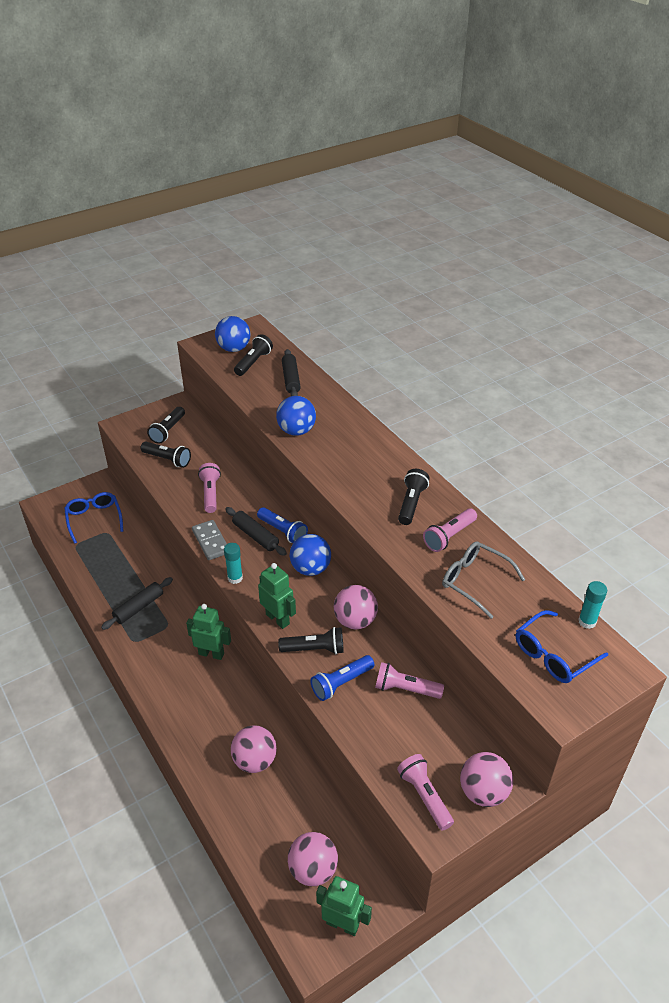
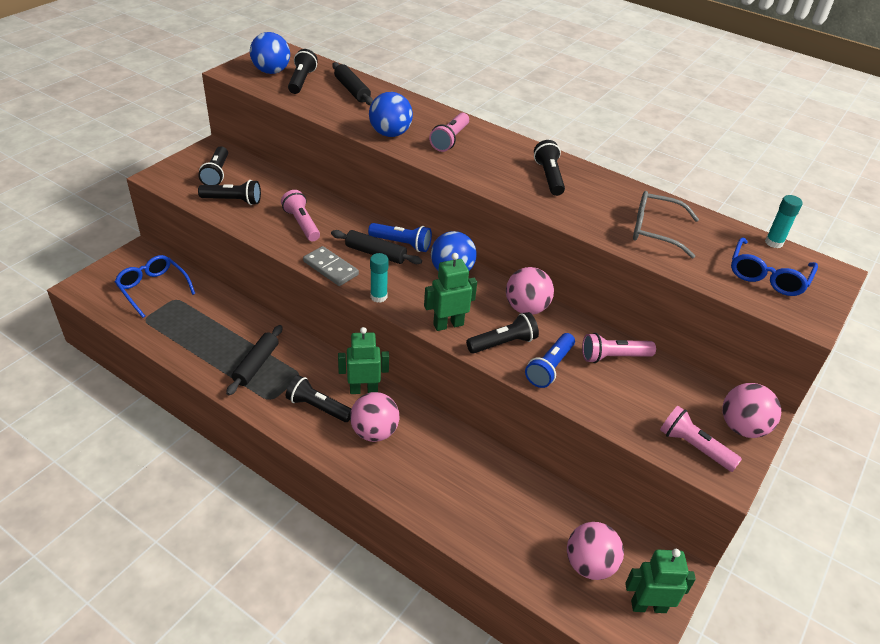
camera: 25 degrees left, 0 degrees up
(167, 659) = (318, 407): none -> black flashlight
(255, 761) = (470, 480): pink ball -> pink ball (374, 432)
(278, 619) = (448, 324): green robot -> green robot turned 45 degrees counterclockwise
(449, 536) = (604, 198): pink flashlight -> pink flashlight (450, 140)

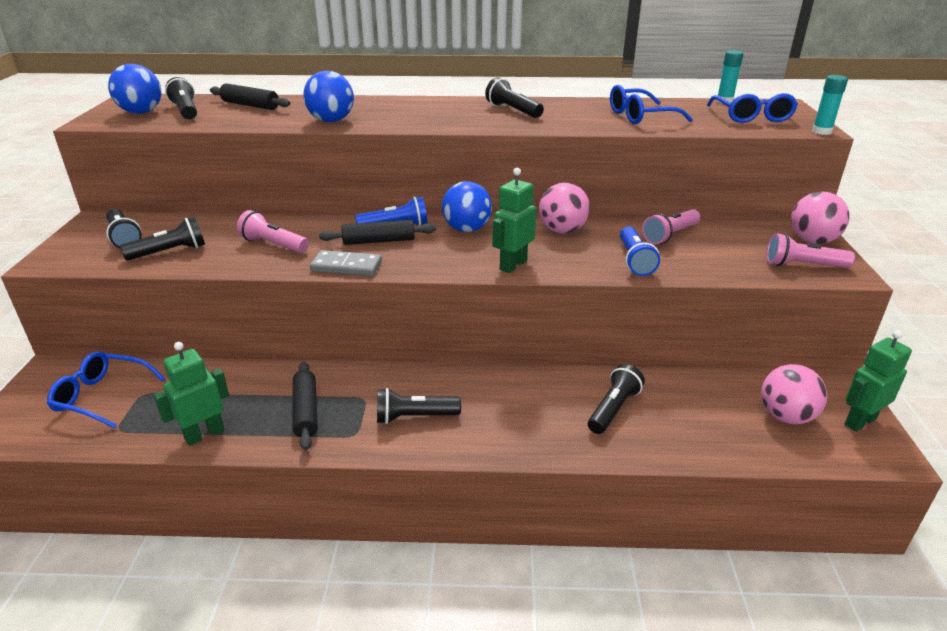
camera: 30 degrees left, 10 degrees down
(363, 389) = (444, 381): green robot -> green robot (204, 434)
(374, 432) = (494, 410): pink ball -> none
(378, 297) = (422, 269): turquoise glue stick -> turquoise glue stick (821, 131)
(450, 140) = (394, 111): pink flashlight -> none
(503, 343) = (576, 259): black flashlight -> black flashlight (613, 409)
(655, 230) = (640, 116): grey glasses -> blue glasses

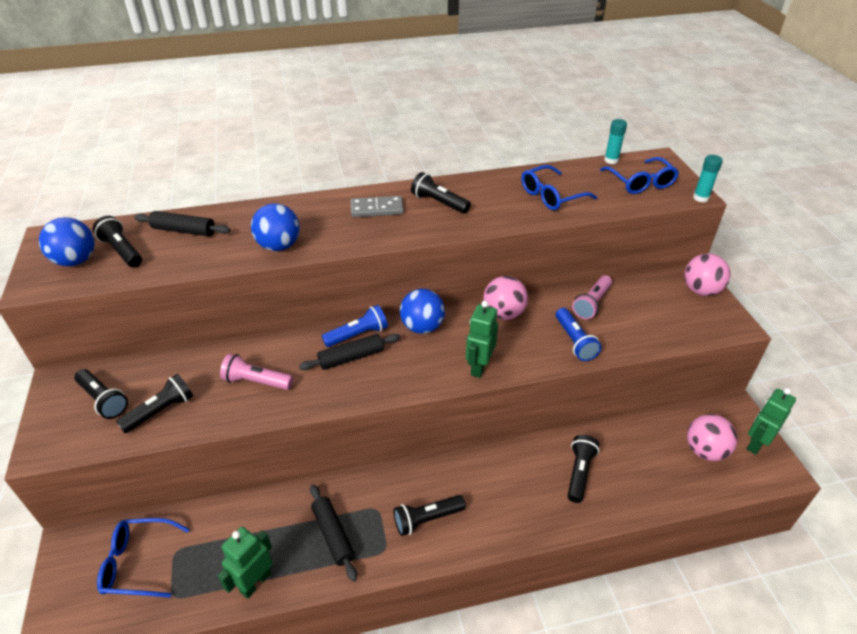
camera: 15 degrees left, 10 degrees up
(346, 266) = (337, 397): grey domino -> grey domino (377, 209)
(803, 265) = (701, 322): pink flashlight -> none

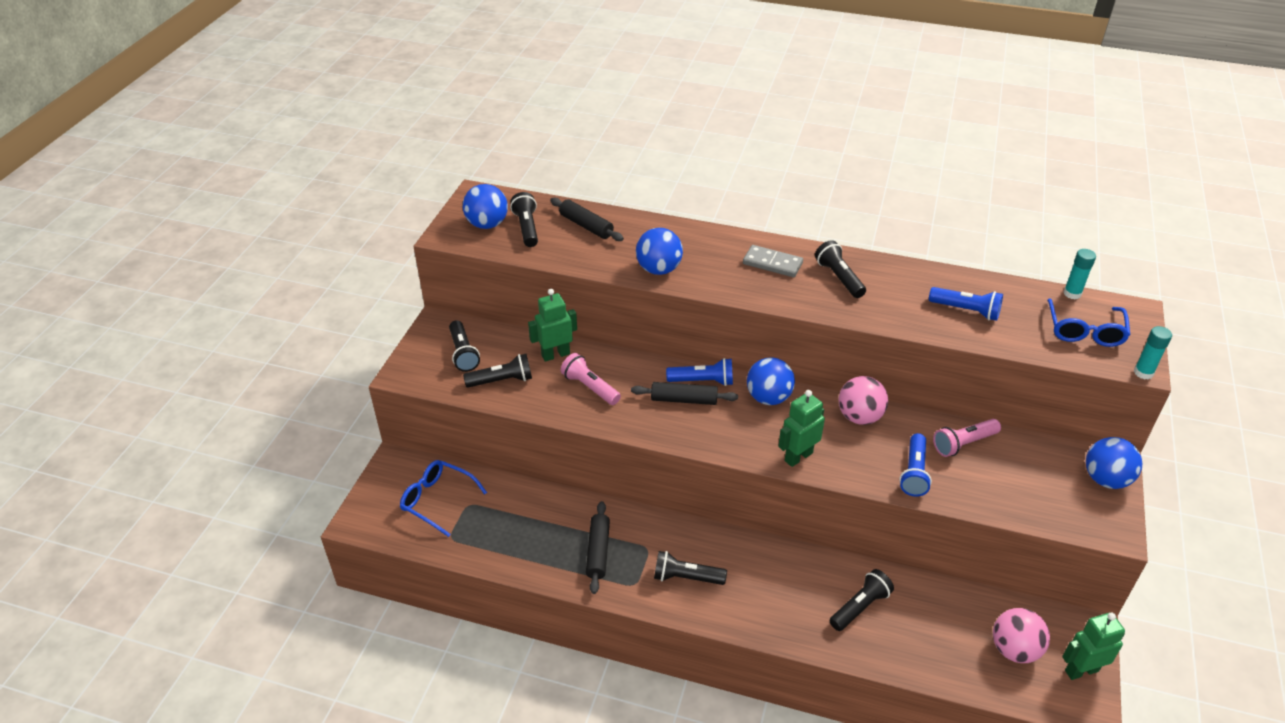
camera: 30 degrees right, 0 degrees up
(255, 582) = (516, 557): green robot -> green robot (555, 354)
(551, 196) = (966, 311): blue glasses -> blue flashlight
(701, 290) = (1105, 479): pink ball -> blue ball

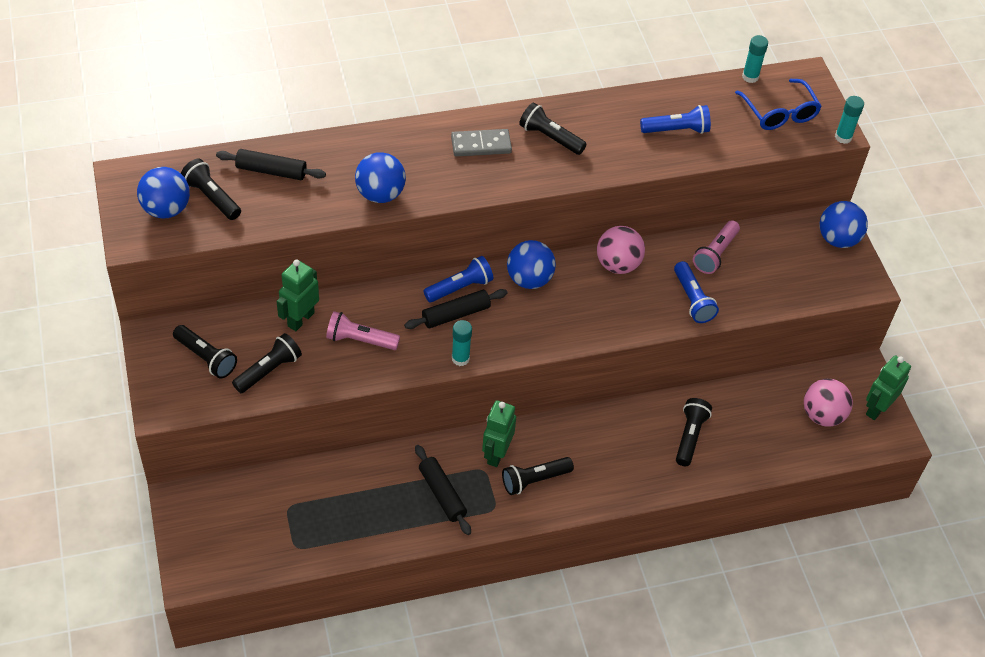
camera: 35 degrees left, 10 degrees up
(437, 500) = (254, 517): blue glasses -> none
(662, 434) = (460, 358): none -> turquoise glue stick
(798, 457) = (591, 327): green robot -> green robot (496, 454)

